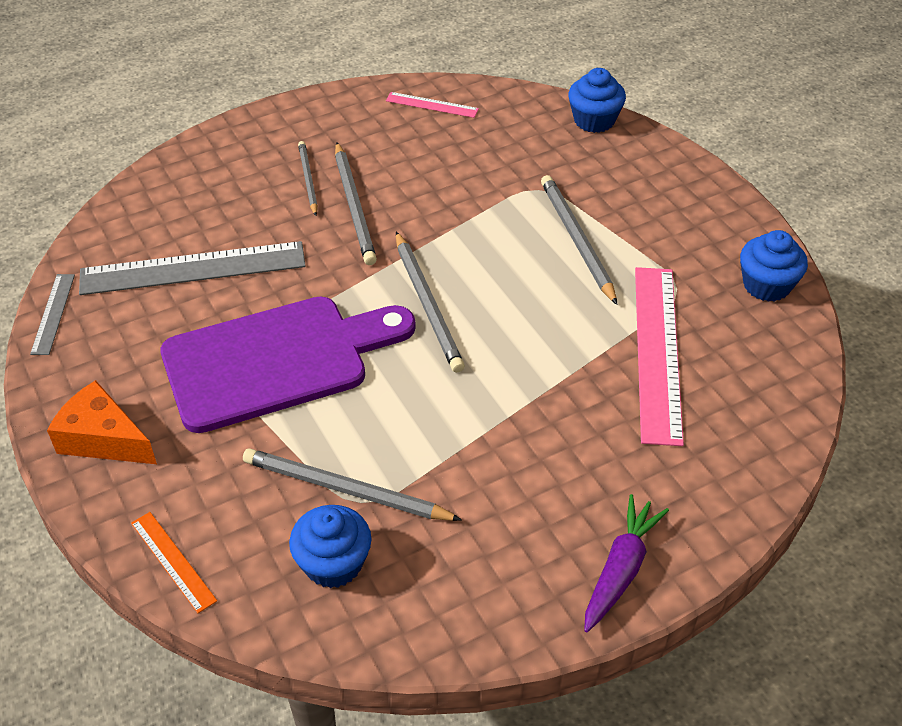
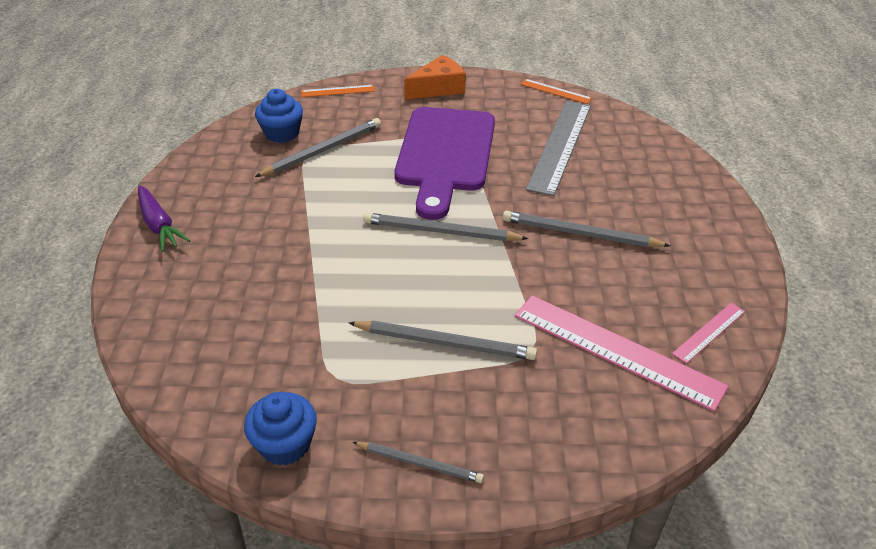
camera: 120 degrees right, 5 degrees down
(53, 313) = (555, 91): grey ruler -> orange ruler
(308, 180) = (630, 221): grey pencil -> grey pencil (419, 463)
(594, 120) = (618, 449): blue cupcake -> none
(657, 351) = (287, 328): pink ruler -> pink ruler (616, 350)

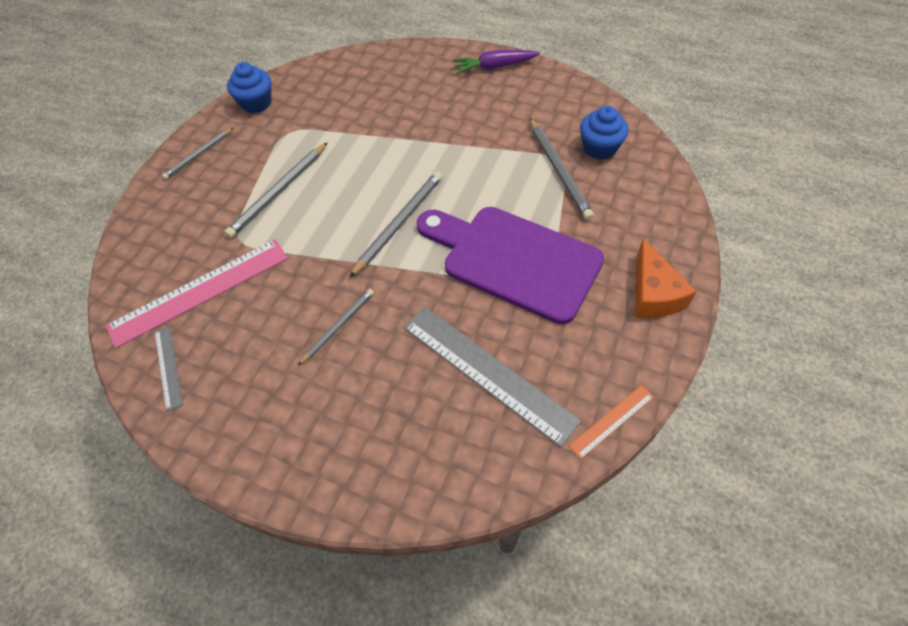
camera: 115 degrees right, 15 degrees up
(337, 91) = (671, 202): orange ruler -> none
(580, 234) = (338, 326): grey pencil -> grey pencil, size x0.63
(709, 332) = (168, 367): pink ruler -> grey ruler

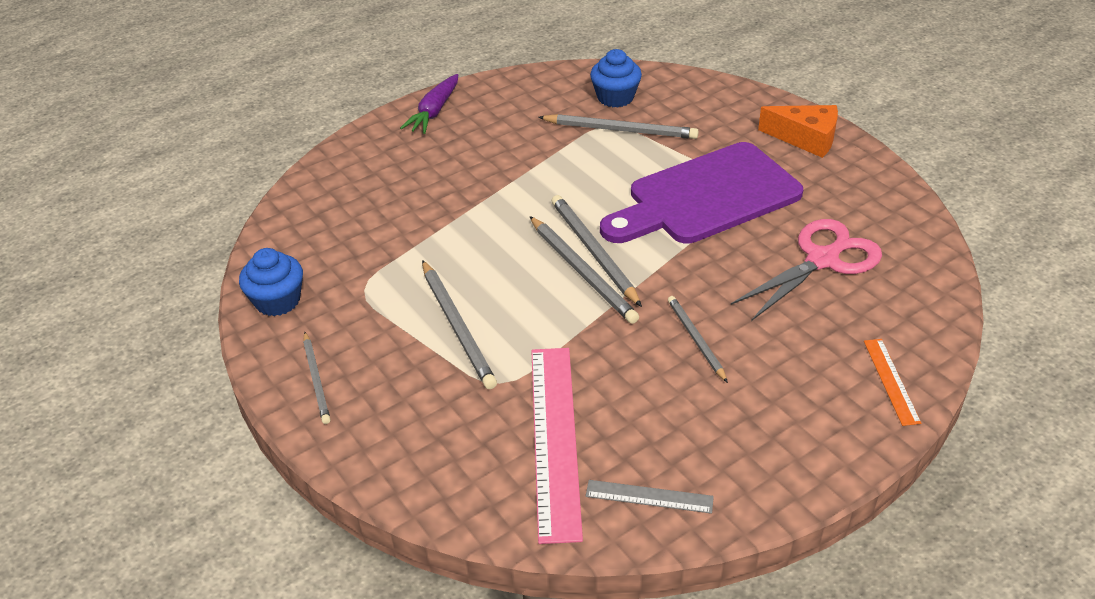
camera: 60 degrees left, 15 degrees down
(373, 227) = (582, 271): none -> grey pencil
(487, 372) = (822, 260): grey ruler -> pink scissors
(611, 421) = (916, 211): orange ruler -> orange ruler (891, 381)

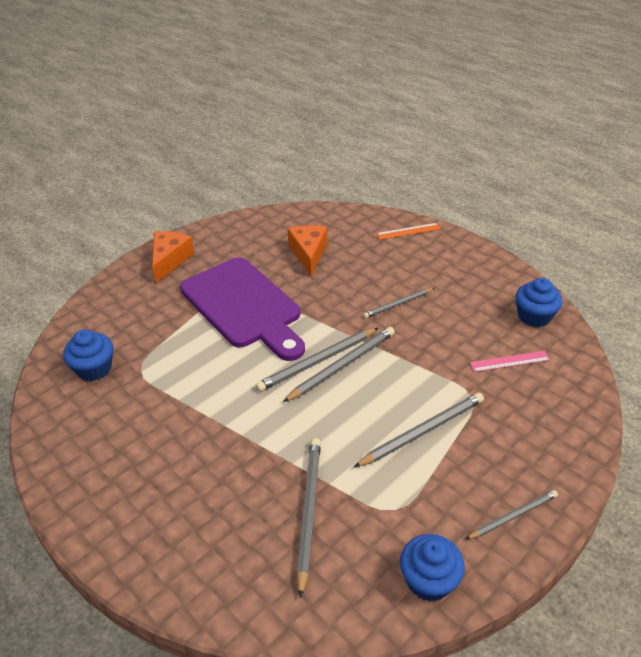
camera: 100 degrees left, 0 degrees up
(434, 112) = (98, 513): purple carrot -> none
(554, 438) = (509, 361): pink ruler -> pink ruler, size x0.49
(620, 130) = (148, 361): grey pencil -> grey pencil (308, 512)
(649, 496) = (534, 316): grey ruler -> blue cupcake
(822, 260) = (308, 254): pink scissors -> orange cheese

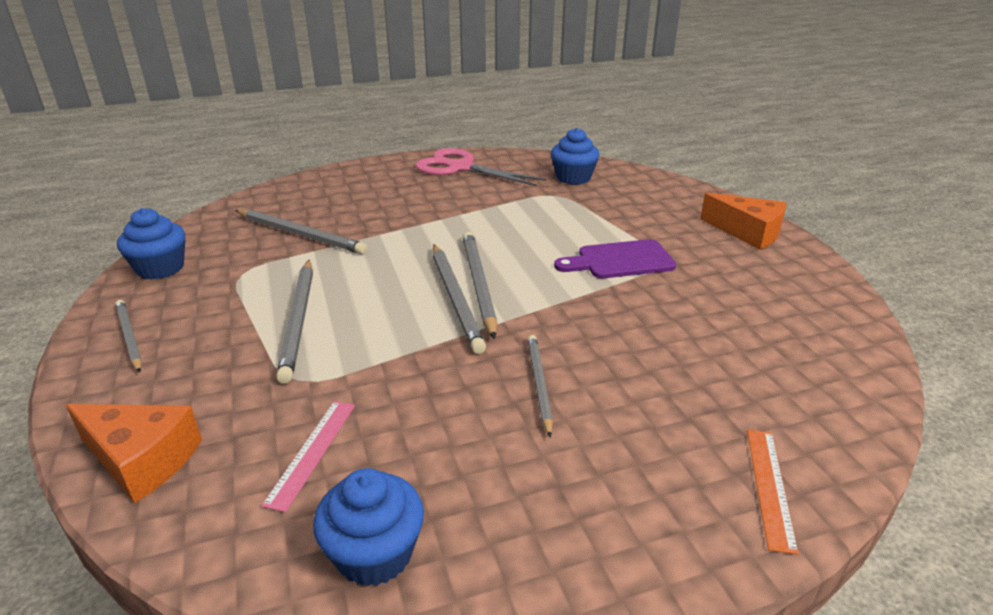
camera: 115 degrees right, 10 degrees down
(93, 462) = (460, 168): none -> pink scissors
(244, 306) = (620, 260): purple cutting board -> purple cutting board, size x0.53
(308, 254) = (725, 337): orange cheese -> orange cheese (142, 459)
(513, 516) = (129, 337): grey pencil -> grey pencil turned 150 degrees clockwise

